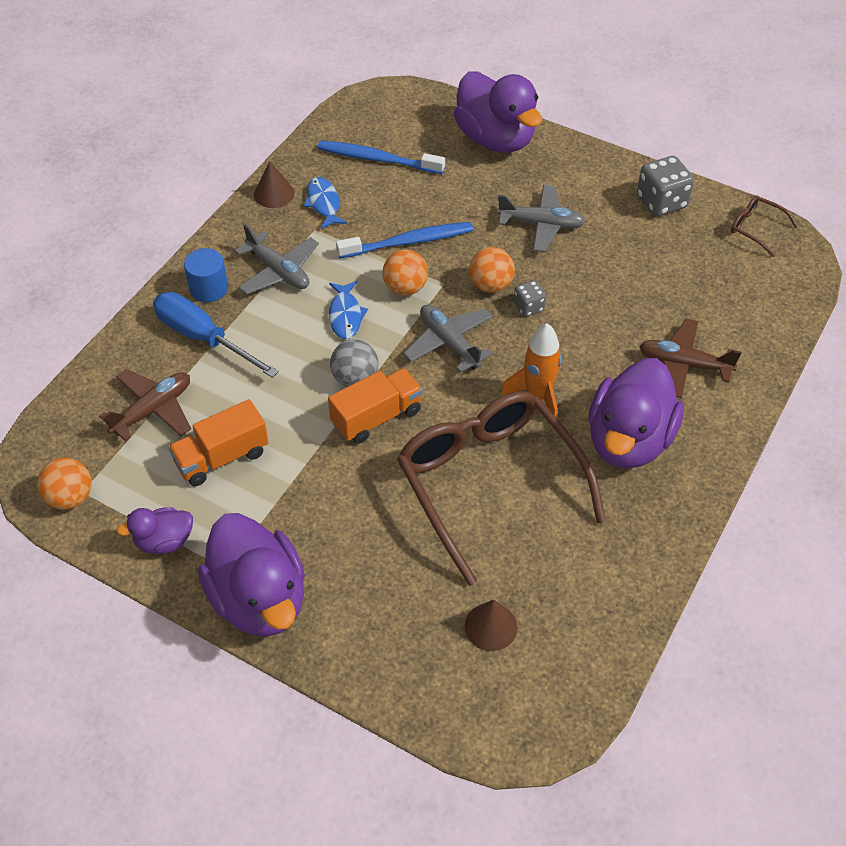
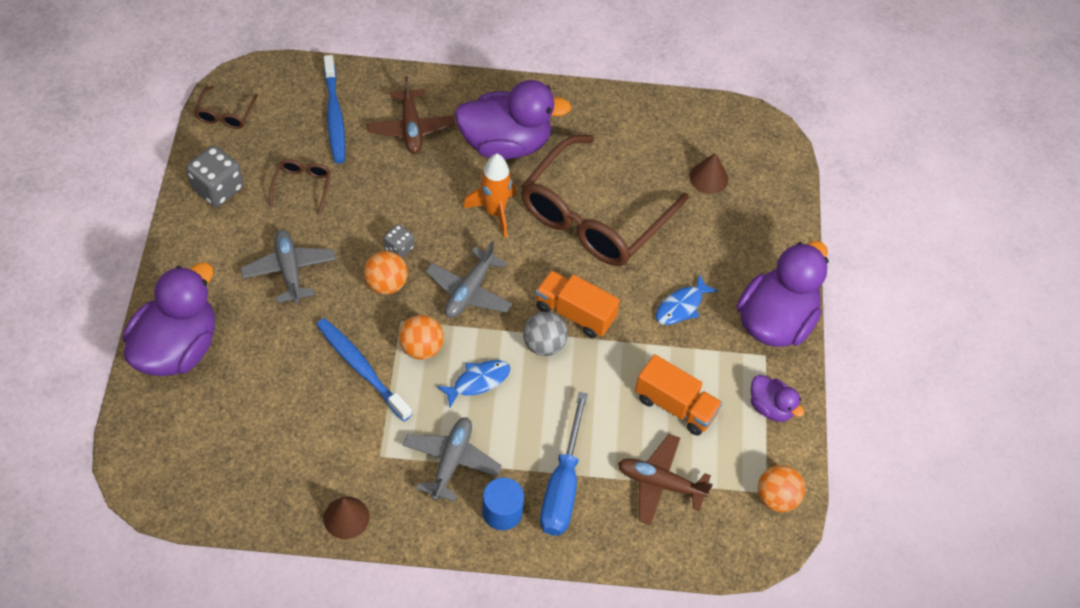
camera: 120 degrees left, 5 degrees up
(323, 203) = (340, 464): blue fish -> blue fish (681, 306)
(377, 159) = (252, 443): blue toothbrush -> blue toothbrush (334, 116)
(639, 259) = (302, 186): none -> brown glasses

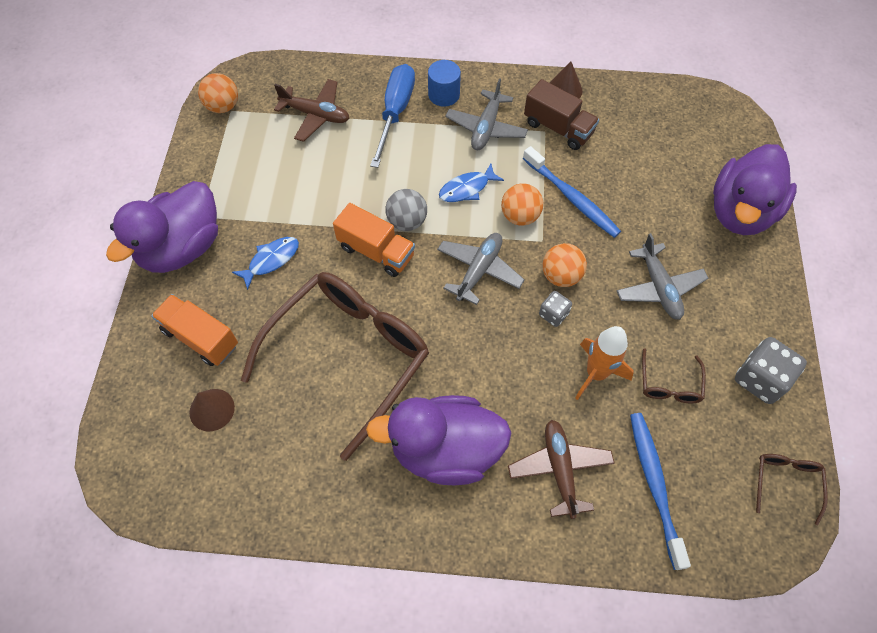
camera: 175 degrees left, 5 degrees up
(363, 459) = (558, 128): none -> brown truck
(494, 212) = (456, 358): orange rocket -> orange rocket (596, 373)
(675, 406) = (293, 172): orange truck -> orange truck (201, 338)
(771, 407) = (208, 172): purple duck -> none

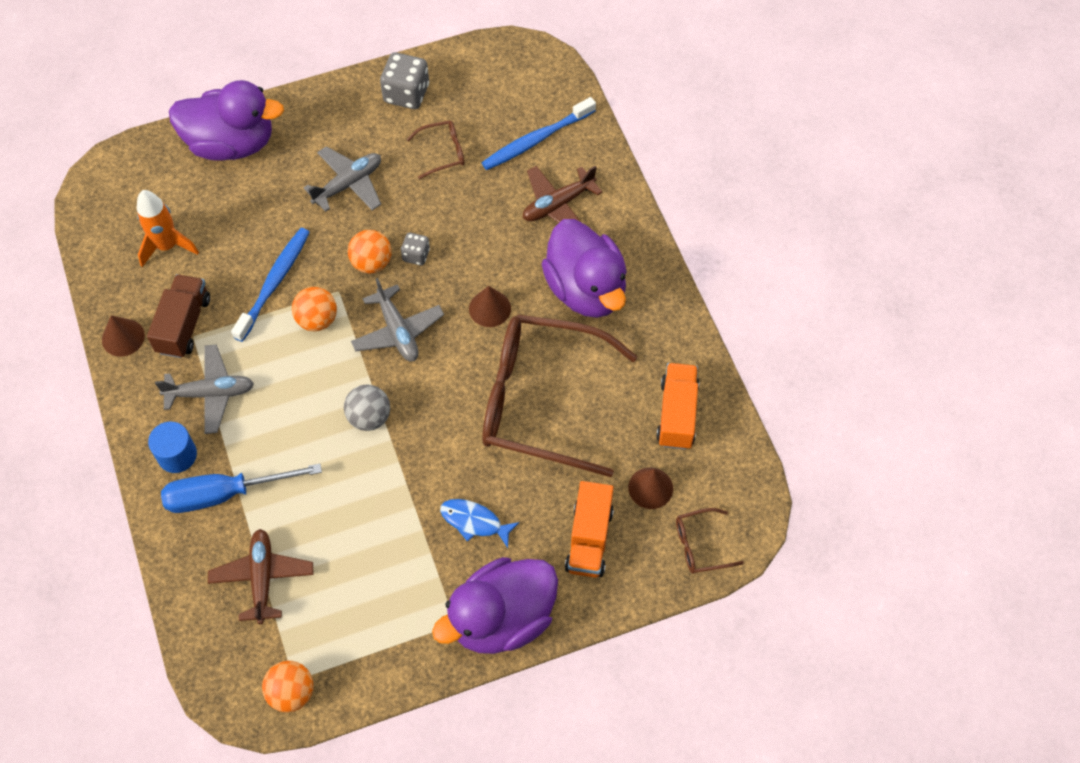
camera: 115 degrees left, 0 degrees up
(182, 248) = (502, 618): purple duck -> purple duck turned 135 degrees clockwise
(376, 251) = (418, 429): orange truck -> orange truck (677, 414)
(466, 353) = (490, 308): none -> brown cone
(467, 189) = (303, 379): blue fish -> none
(479, 270) = (397, 331): grey plane -> grey plane turned 120 degrees counterclockwise
(596, 373) = (459, 206): orange rocket -> orange rocket (167, 246)
(786, 482) = (488, 61): brown glasses -> brown glasses (700, 545)

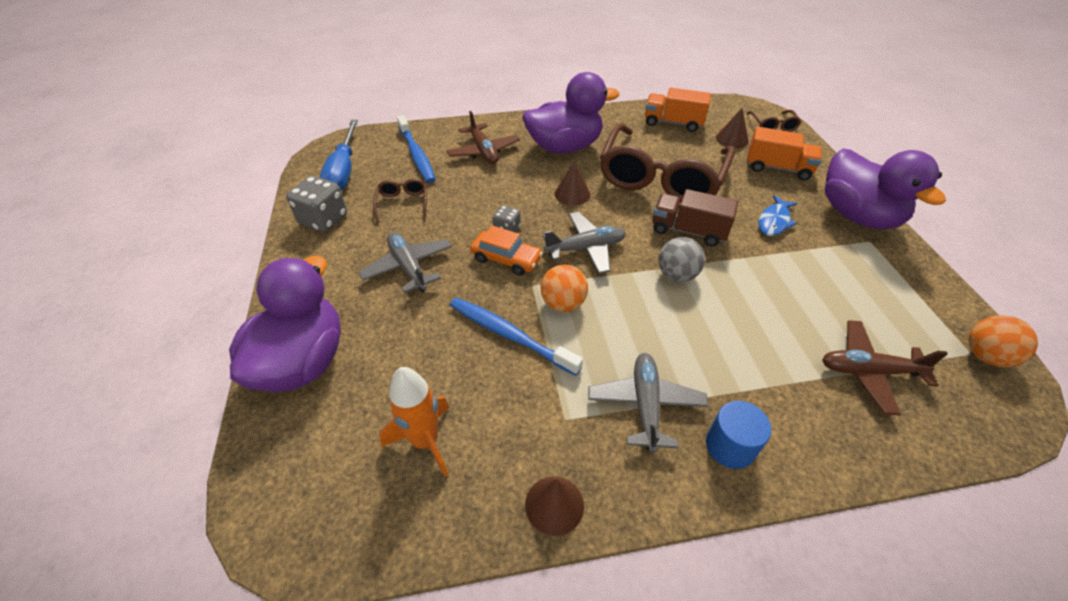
camera: 80 degrees left, 15 degrees down
(184, 325) = (547, 428): brown truck -> brown truck (688, 231)
(225, 494) = (775, 399): blue screwdriver -> blue screwdriver (344, 170)
(371, 263) = (506, 259): orange ball -> orange car

